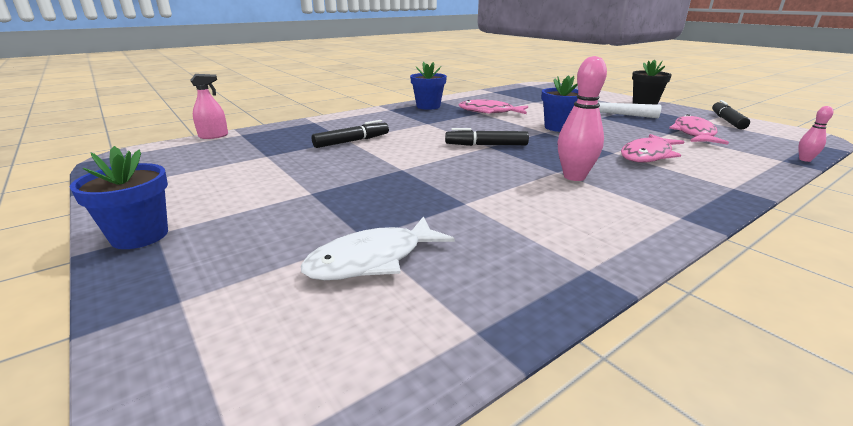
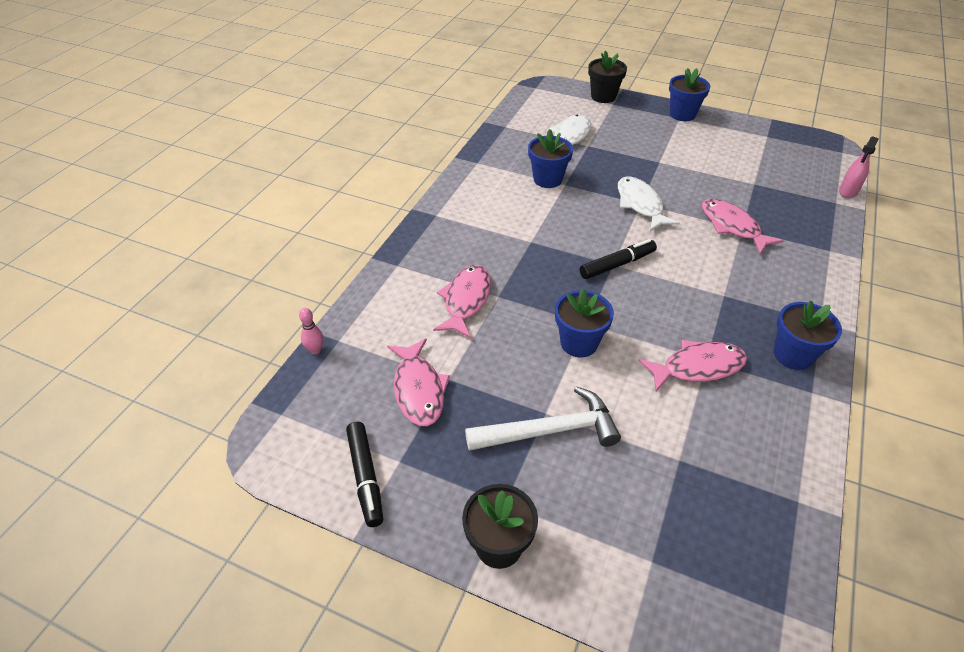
camera: 150 degrees right, 20 degrees up
(157, 329) = (603, 96): none -> black flower pot
(352, 141) = (732, 226): black marker -> pink fish
(404, 168) = (640, 204): none -> white fish
(483, 213) = (547, 179): none -> blue flower pot
(574, 177) = (515, 237): pink bowling pin -> none

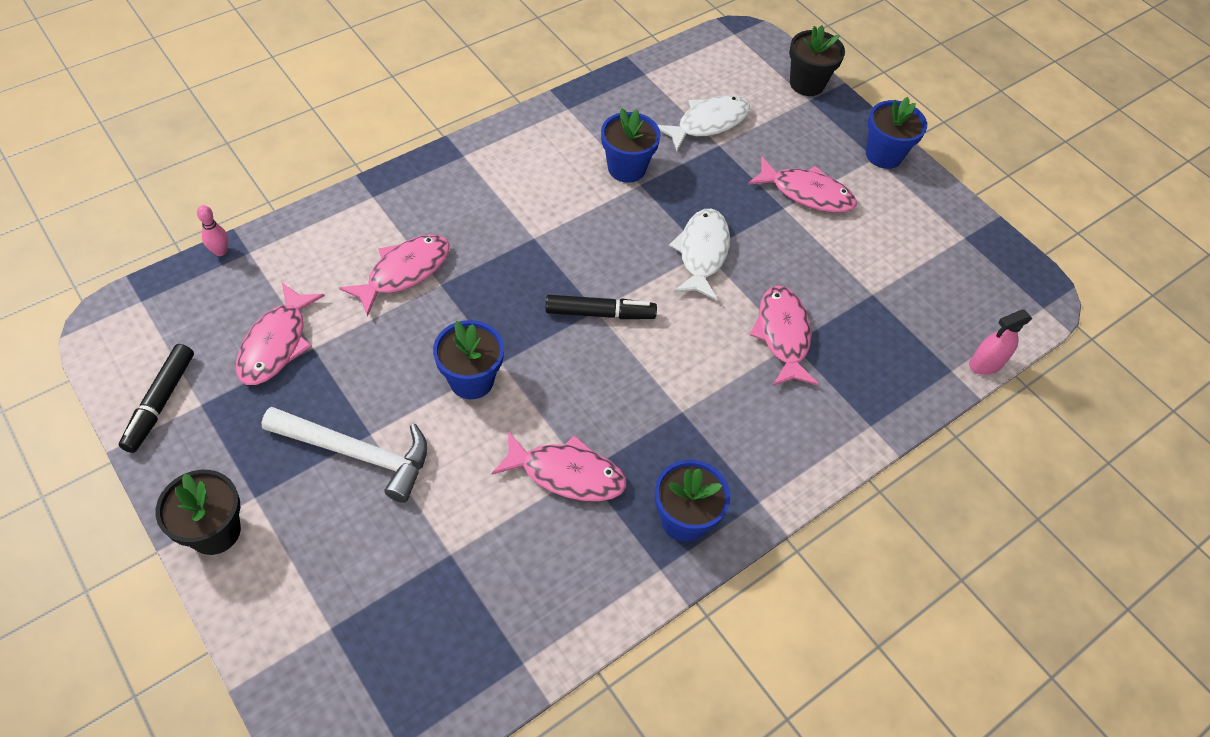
camera: 25 degrees right, 10 degrees up
(663, 149) = (807, 193): none -> pink fish

